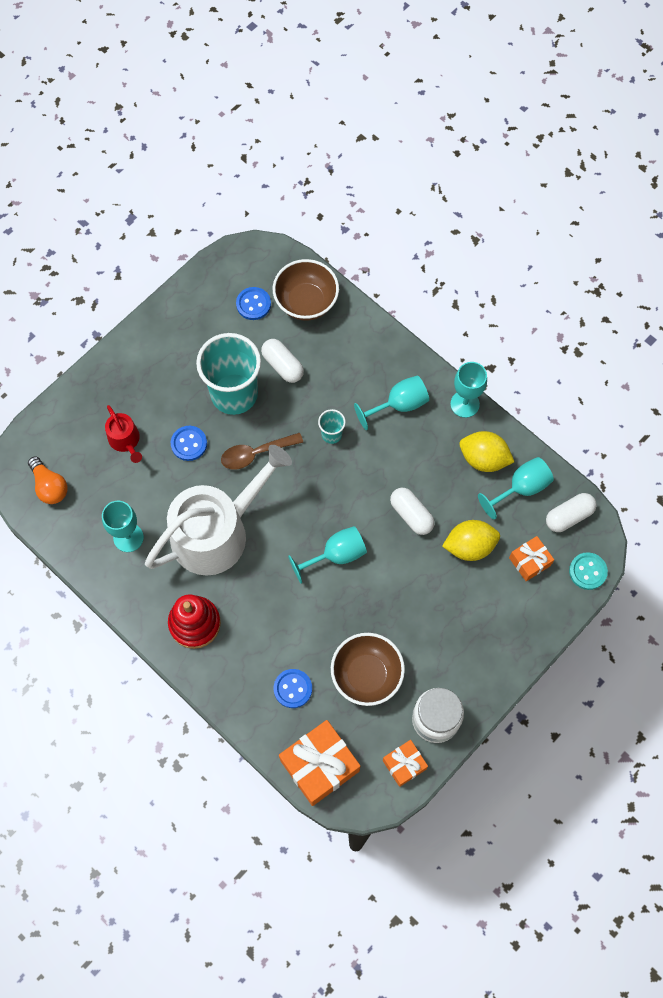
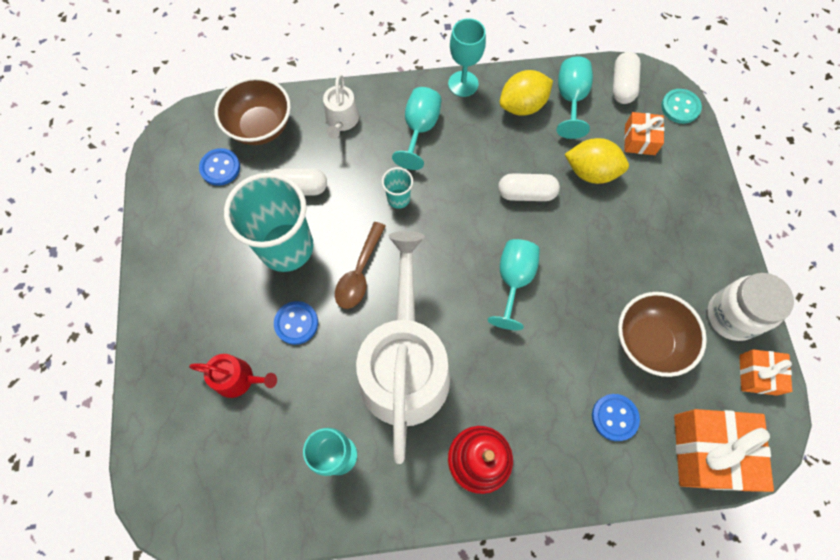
camera: 50 degrees left, 0 degrees up
(50, 486) = (215, 493): orange light bulb -> none
(359, 348) = (341, 120): none -> white watering can
(469, 546) = (591, 172): yellow lemon -> yellow lemon turned 75 degrees clockwise

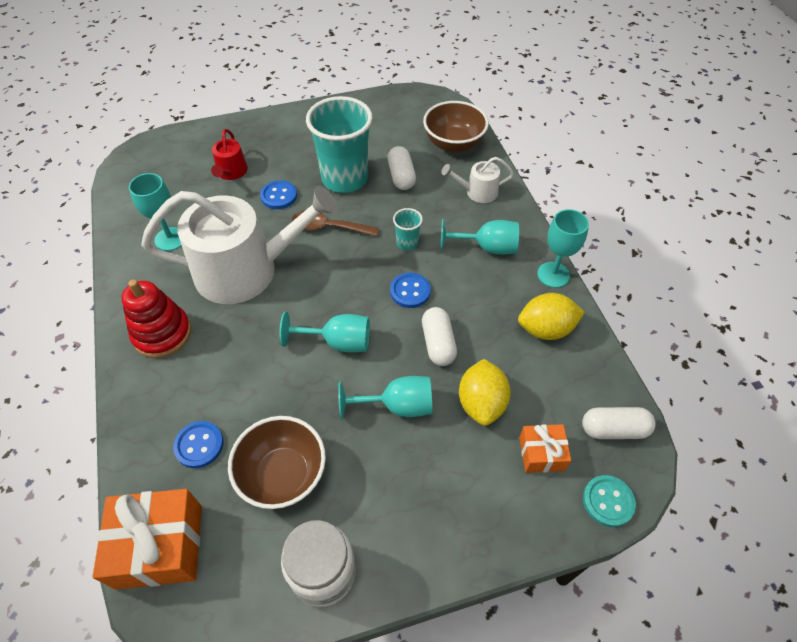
camera: 80 degrees right, 15 degrees down
(220, 168) = (408, 128): blue button -> blue button (410, 291)
(522, 106) = (545, 329): yellow lemon -> yellow lemon turned 60 degrees counterclockwise
(570, 99) = (572, 375): turquoise goblet -> turquoise goblet (397, 406)
(757, 375) = (250, 606): orange gift -> none

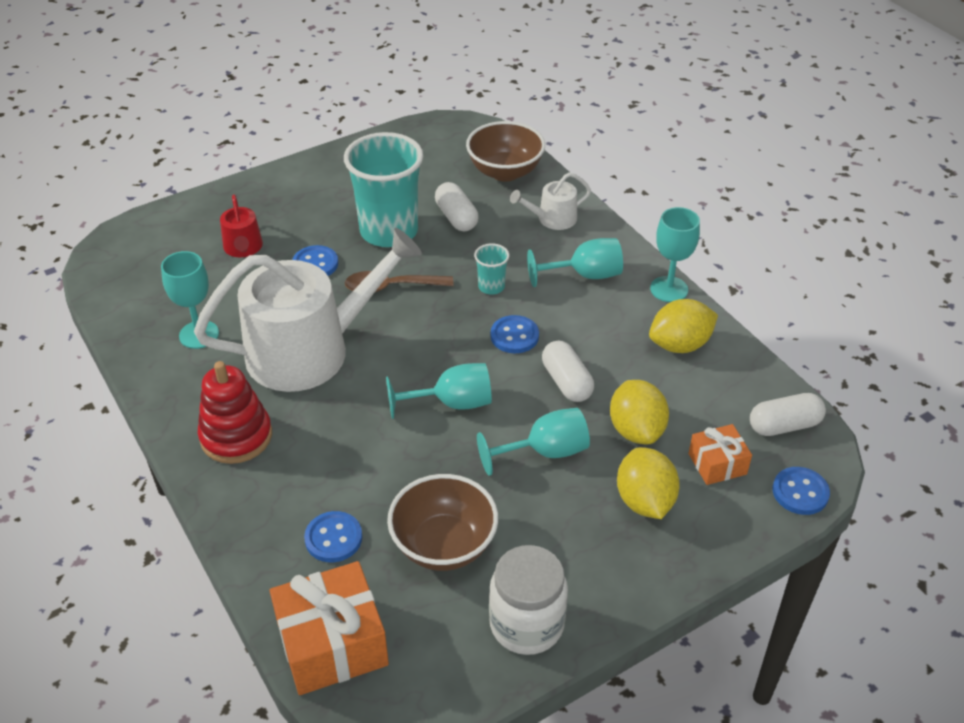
camera: 15 degrees left, 10 degrees down
(465, 475) = (644, 501): none -> yellow lemon
(608, 501) = (800, 492): turquoise button -> blue button

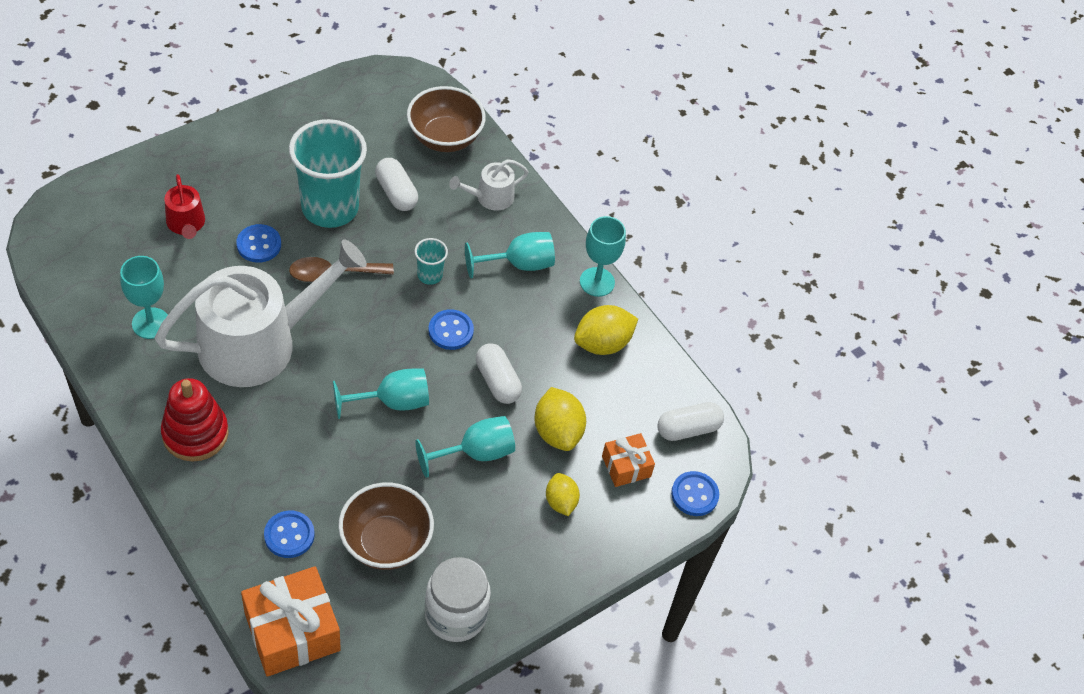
camera: 10 degrees left, 10 degrees up
(644, 501) = (560, 502): yellow lemon -> yellow lemon, size x0.64

